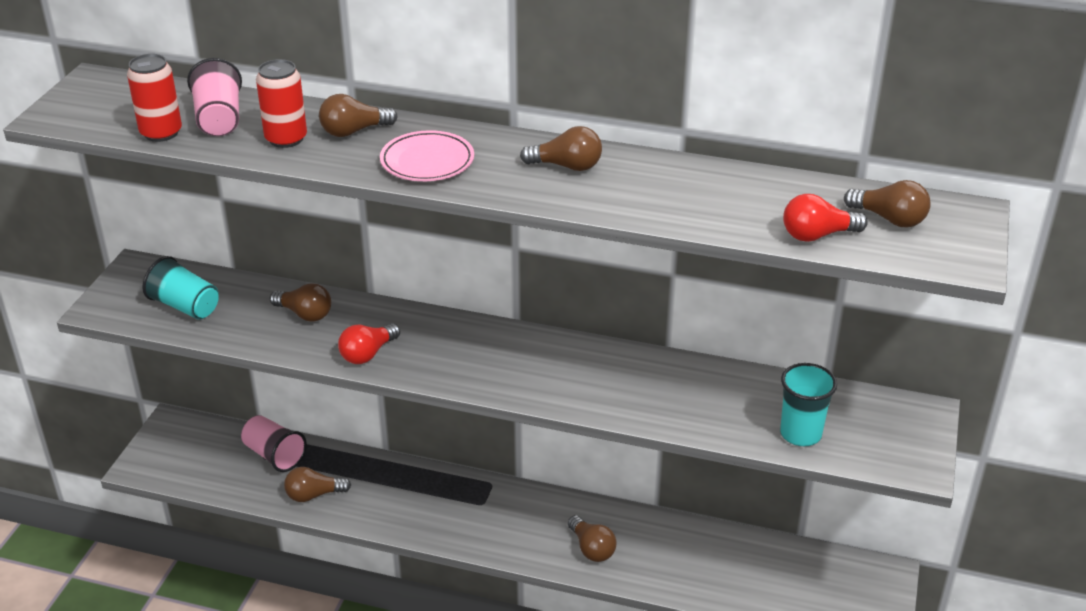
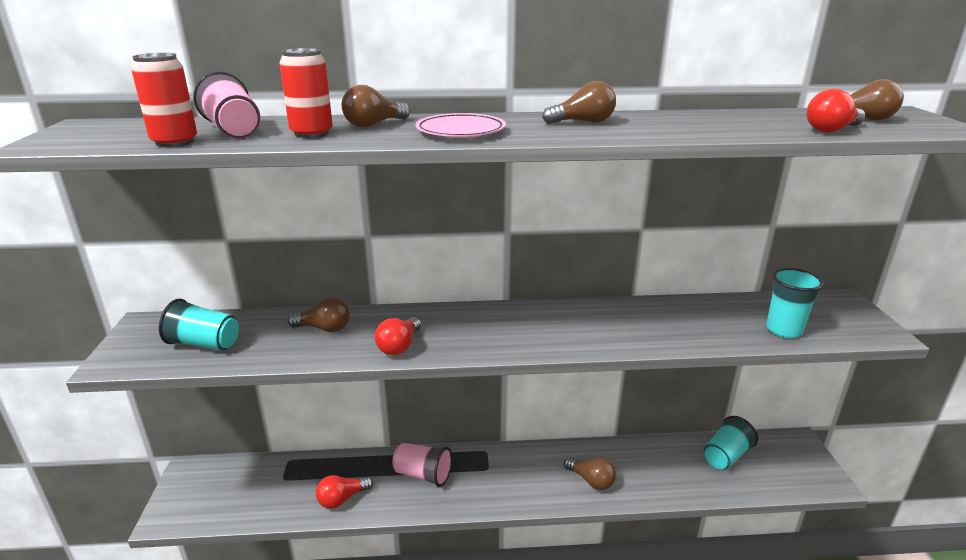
camera: 20 degrees left, 10 degrees down
(274, 455) = (293, 474): pink cup -> pink cup (423, 474)
(313, 495) = (342, 499): brown light bulb -> red light bulb
(775, 565) = (726, 456): none -> turquoise cup

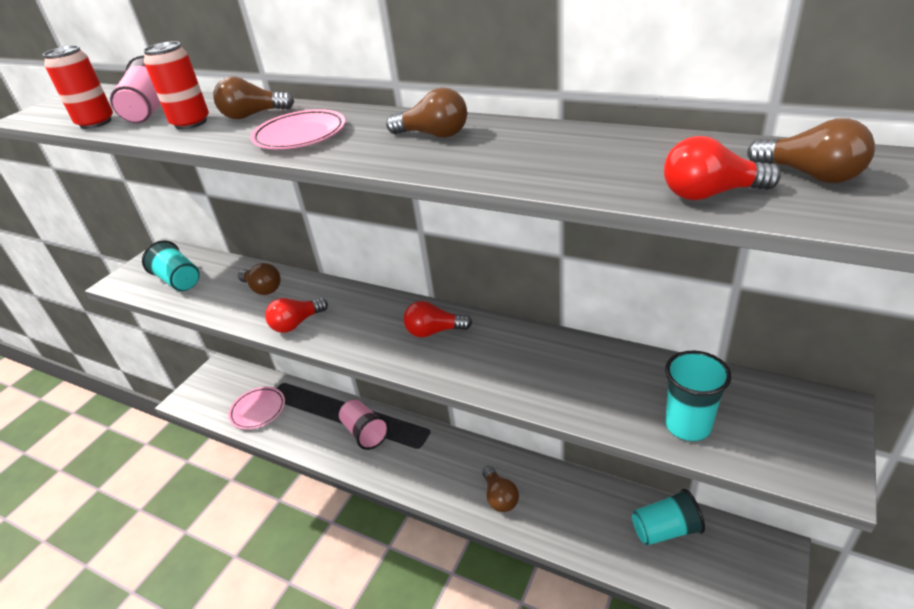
camera: 35 degrees right, 10 degrees up
(281, 495) = (258, 410): none -> pink plate
(342, 499) = (294, 430): red light bulb -> red light bulb (434, 331)

